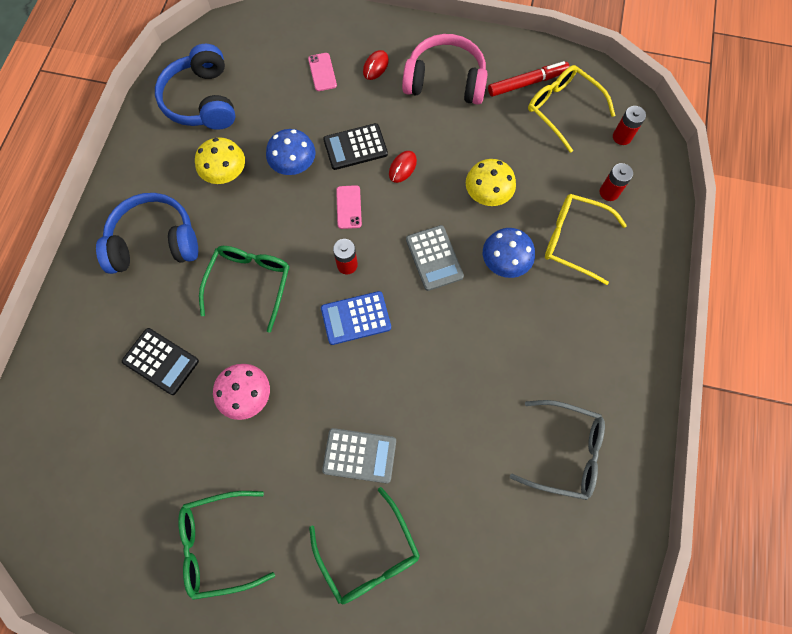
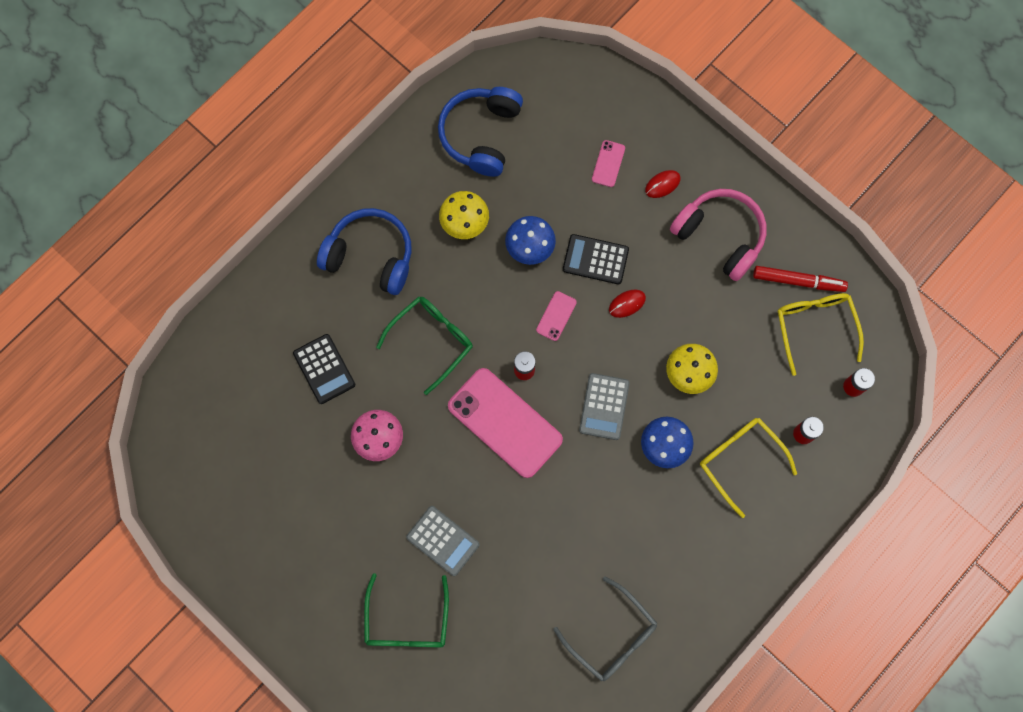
camera: 30 degrees right, 5 degrees up
(218, 544) = (296, 545): green glasses -> none
(356, 318) = (505, 423): blue calculator -> pink phone

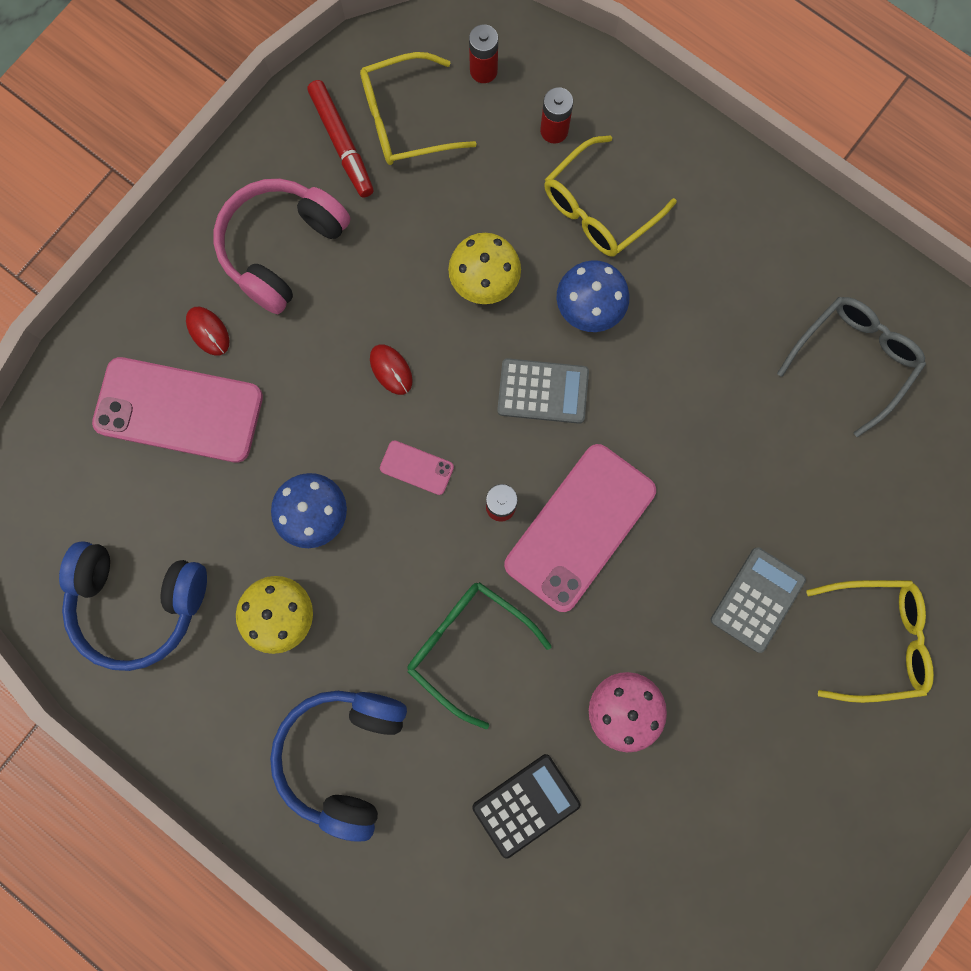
camera: 95 degrees left, 5 degrees up
(407, 622) = (875, 638): green glasses -> yellow glasses
(595, 259) = (328, 418): black calculator -> none
(608, 163) = (179, 410): pink phone -> pink phone, size x2.31
(798, 281) = (342, 144): red marker -> red marker turned 150 degrees clockwise

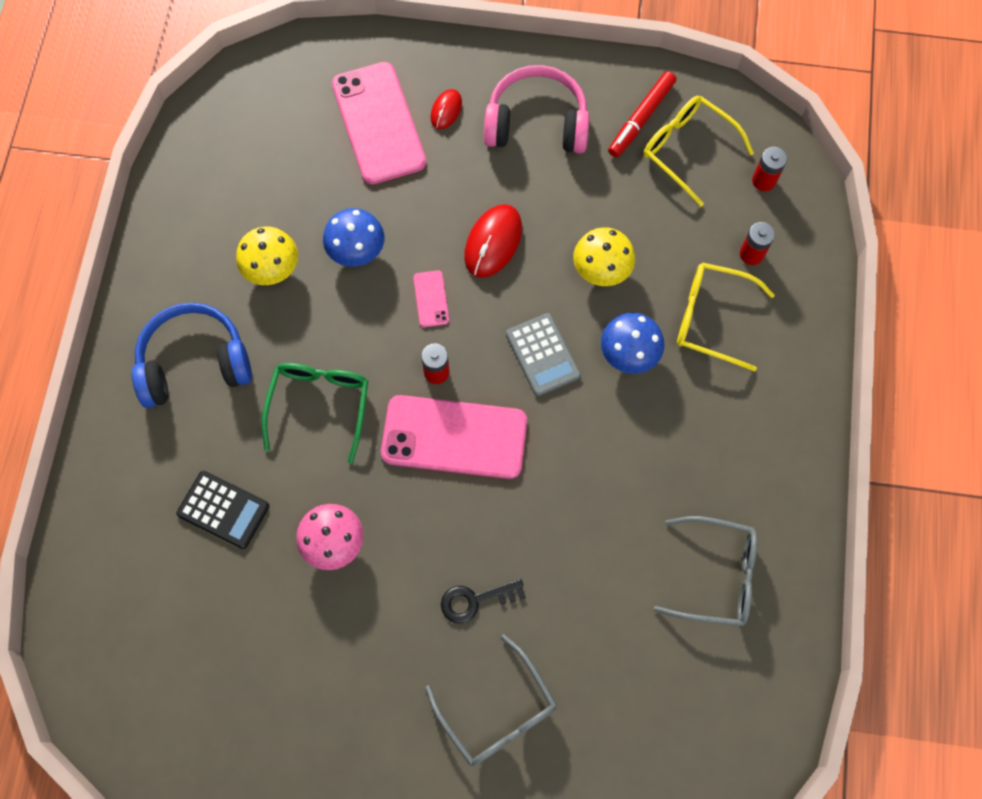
camera: 60 degrees right, 10 degrees down
(139, 602) = (229, 174): blue headphones -> none
(391, 370) = (493, 242): red mouse -> red mouse, size x1.73
(757, 599) = (475, 600): grey calculator -> black key
(875, 638) = (498, 712): yellow glasses -> grey glasses

